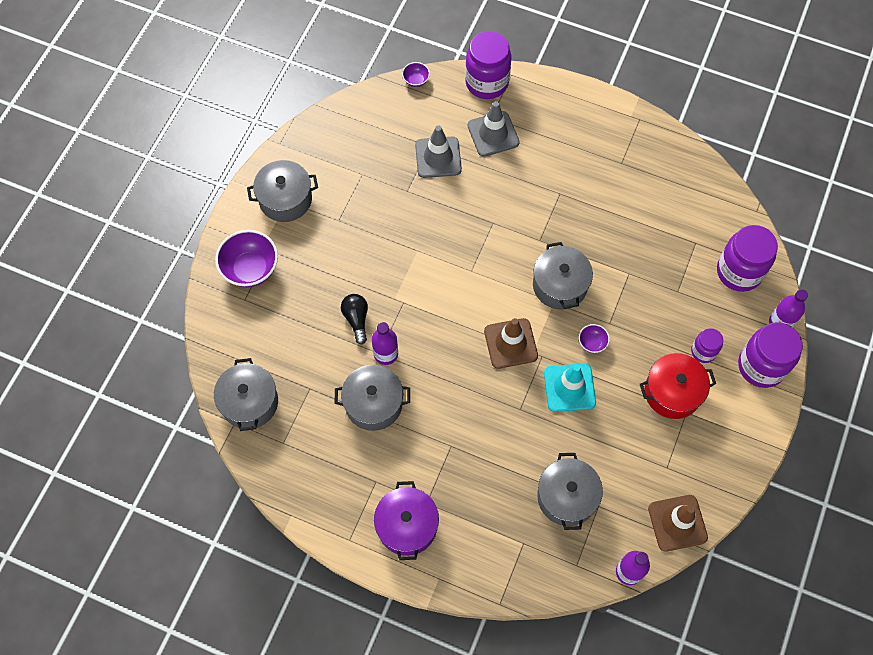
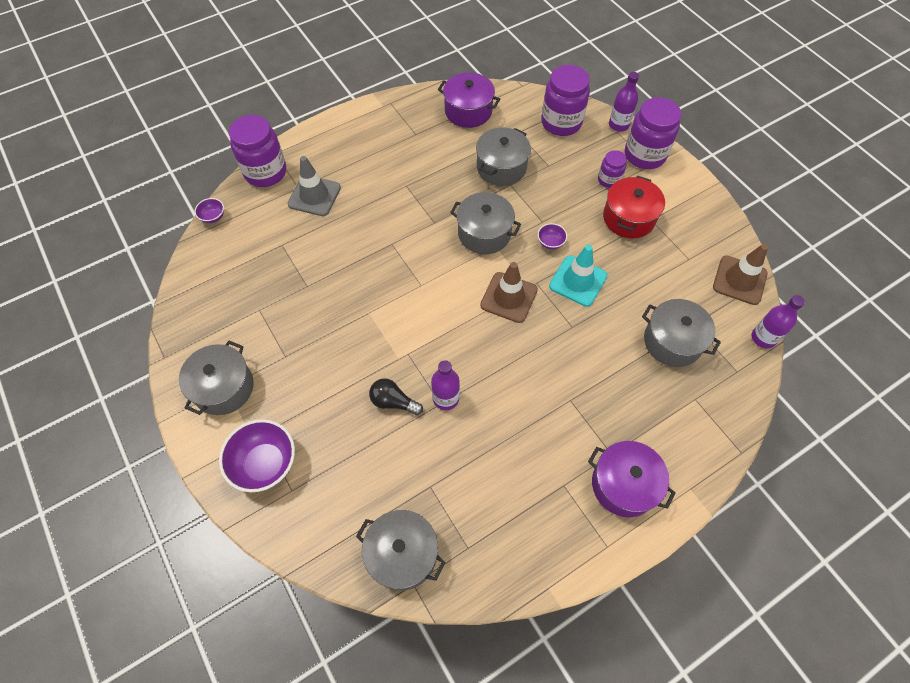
camera: 55 degrees left, 5 degrees down
(373, 403) = (486, 439): grey pot -> grey pot (501, 167)
(438, 157) = (298, 245): grey traffic cone -> none
(684, 186) = (468, 111): none -> purple pot

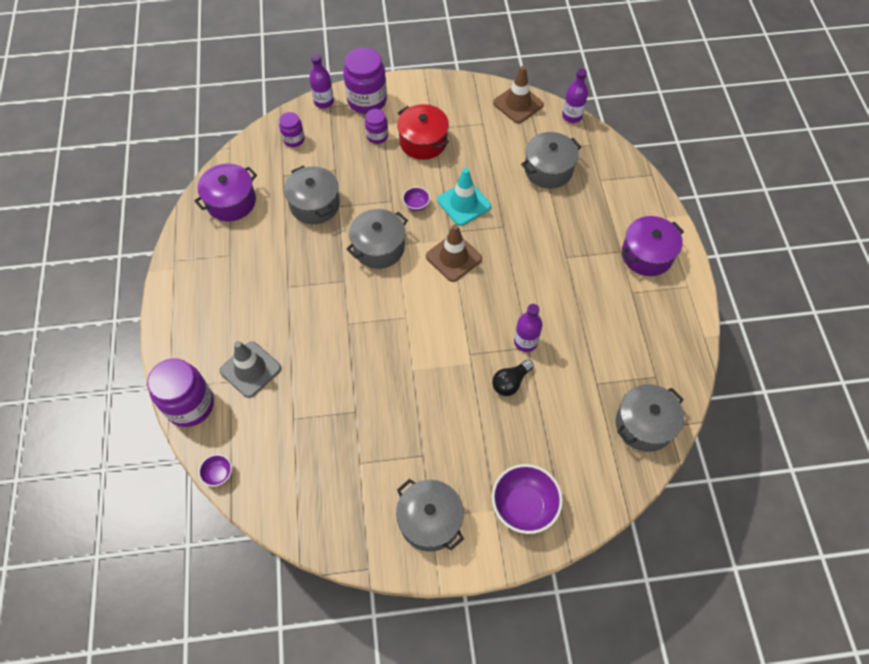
camera: 65 degrees left, 0 degrees up
(561, 123) = (294, 139): purple jar -> purple jar, size x0.54

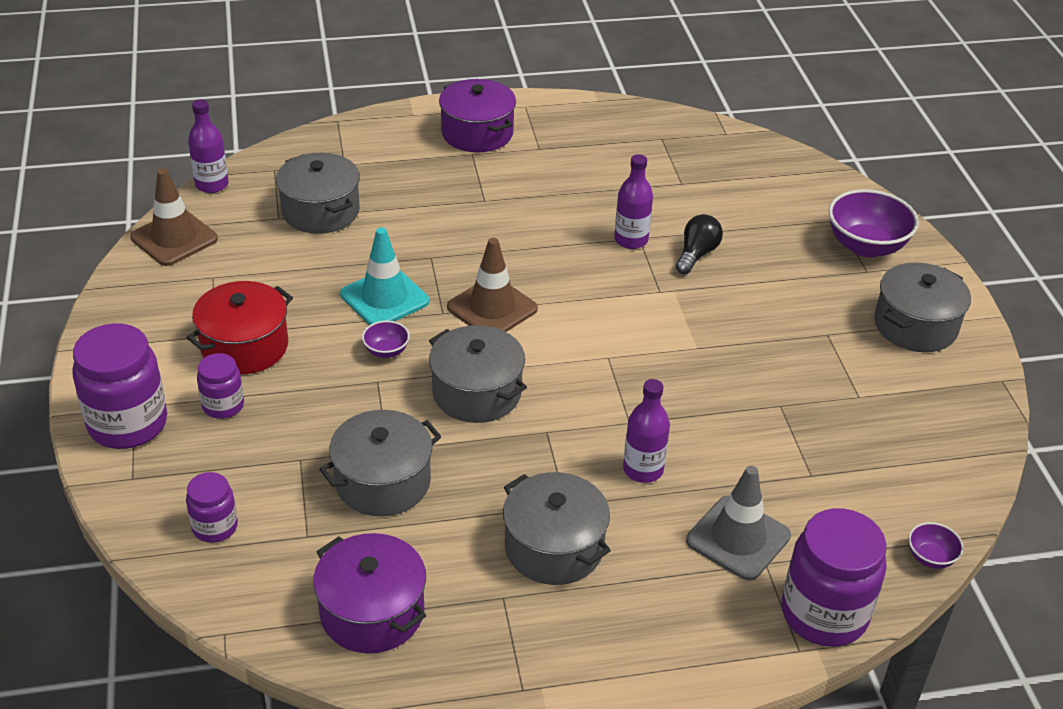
camera: 95 degrees left, 20 degrees down
(324, 102) = (118, 488): purple bottle -> purple bottle (643, 470)
(510, 382) = (696, 254): black light bulb -> black light bulb turned 105 degrees counterclockwise
(644, 424) = (729, 151): grey pot -> grey pot (554, 547)

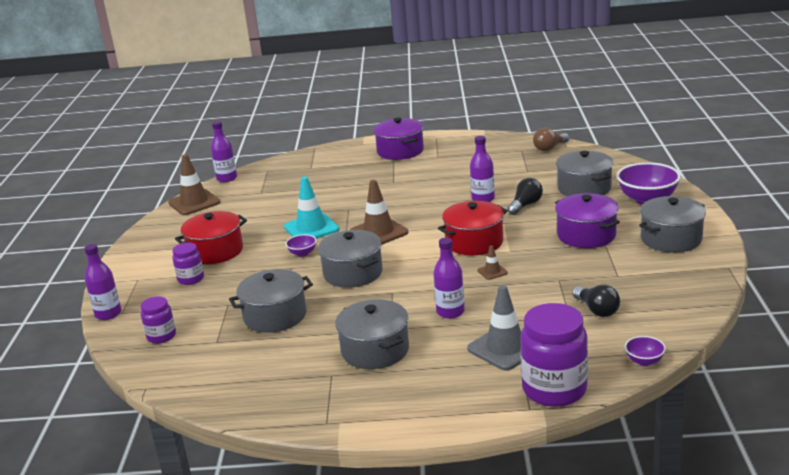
camera: 15 degrees right, 15 degrees down
(110, 481) = (108, 314): none -> purple bottle
(128, 424) = (130, 287): purple jar -> none
(320, 211) = (288, 189): grey pot -> grey pot (584, 188)
(372, 612) = (242, 380): purple pot -> purple pot (586, 235)
(641, 330) = (474, 242): none -> red pot
(682, 389) = (492, 272): none -> brown traffic cone
(702, 135) = (549, 148): none -> brown light bulb
(846, 464) = (597, 310): none -> black light bulb

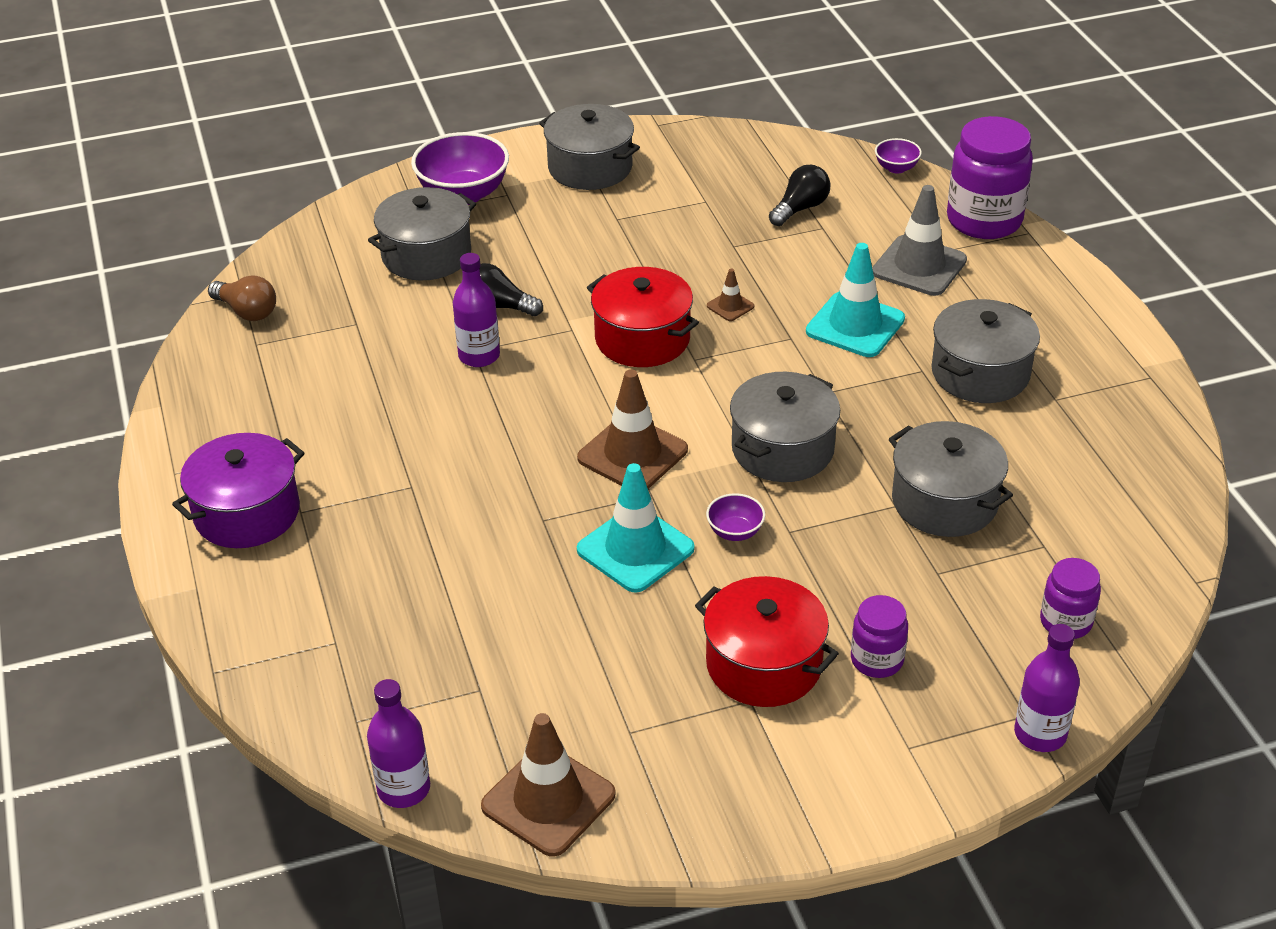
camera: 110 degrees left, 15 degrees up
(450, 312) = (855, 325): purple bottle -> turquoise traffic cone
(586, 235) = (594, 237): purple pot -> none

